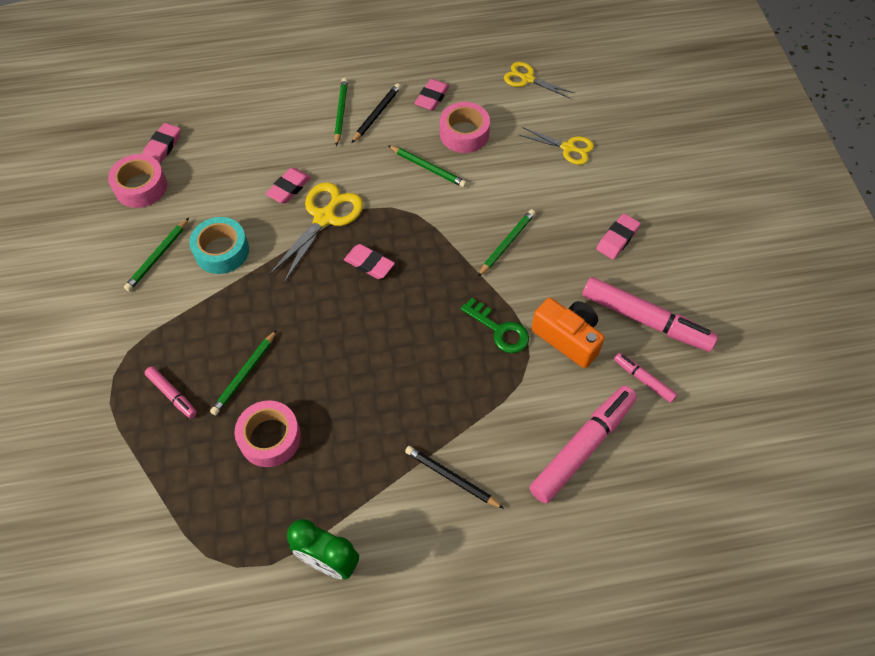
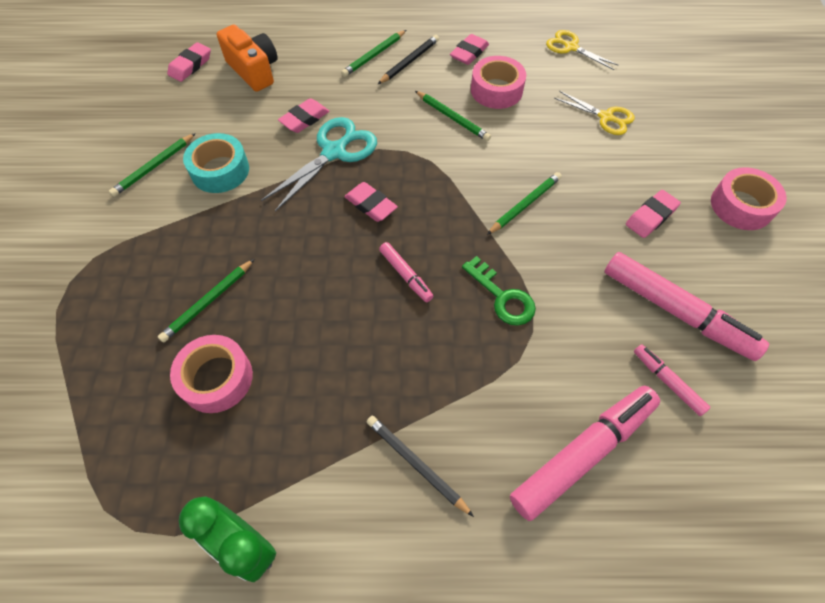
camera: 10 degrees right, 0 degrees up
(141, 187) = (158, 99): pink tape -> pink tape (741, 206)
(172, 395) = (124, 312): pink marker -> pink marker (405, 275)
(324, 218) = (334, 152): yellow scissors -> turquoise scissors
(341, 112) = (374, 55): green pencil -> green pencil turned 150 degrees counterclockwise
(567, 338) = (580, 318): orange camera -> orange camera (254, 70)

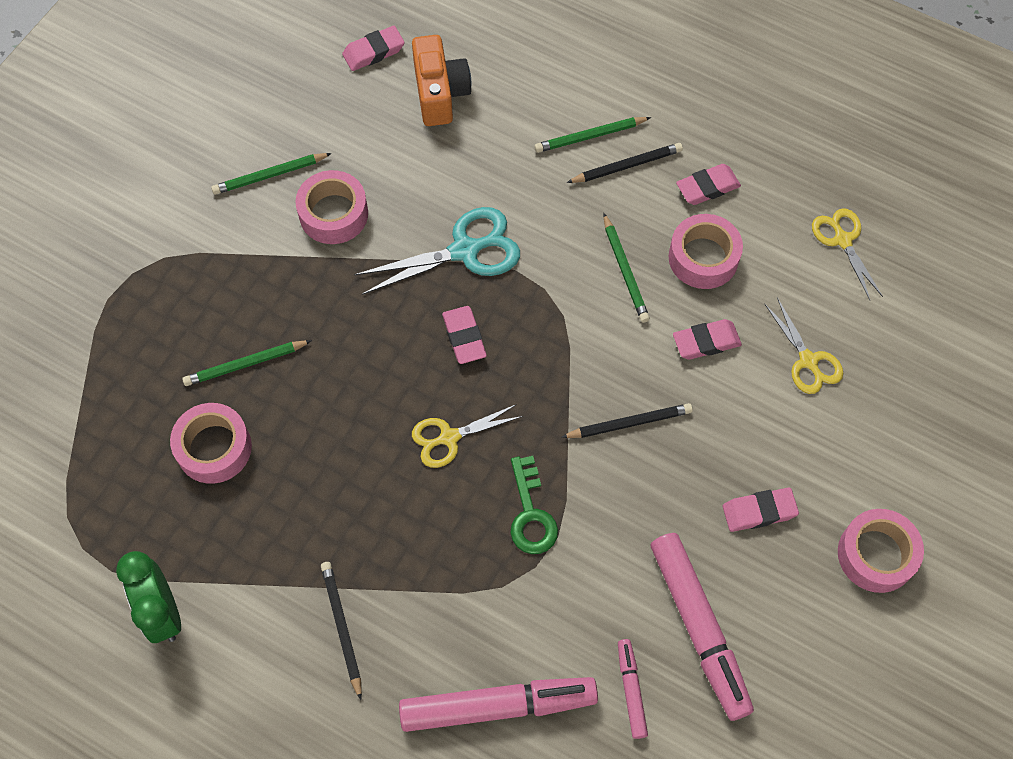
camera: 30 degrees right, 5 degrees up
(220, 170) = (333, 214): turquoise tape -> pink tape
(304, 119) = (458, 190): pink eraser -> pink eraser (706, 342)
(405, 275) = (449, 437): pink marker -> yellow scissors
(525, 204) = (629, 423): green pencil -> black pencil

